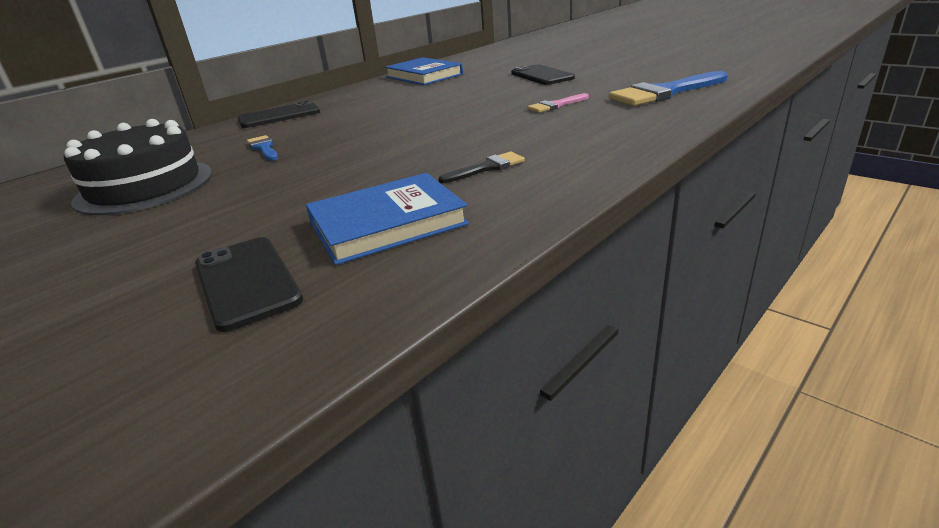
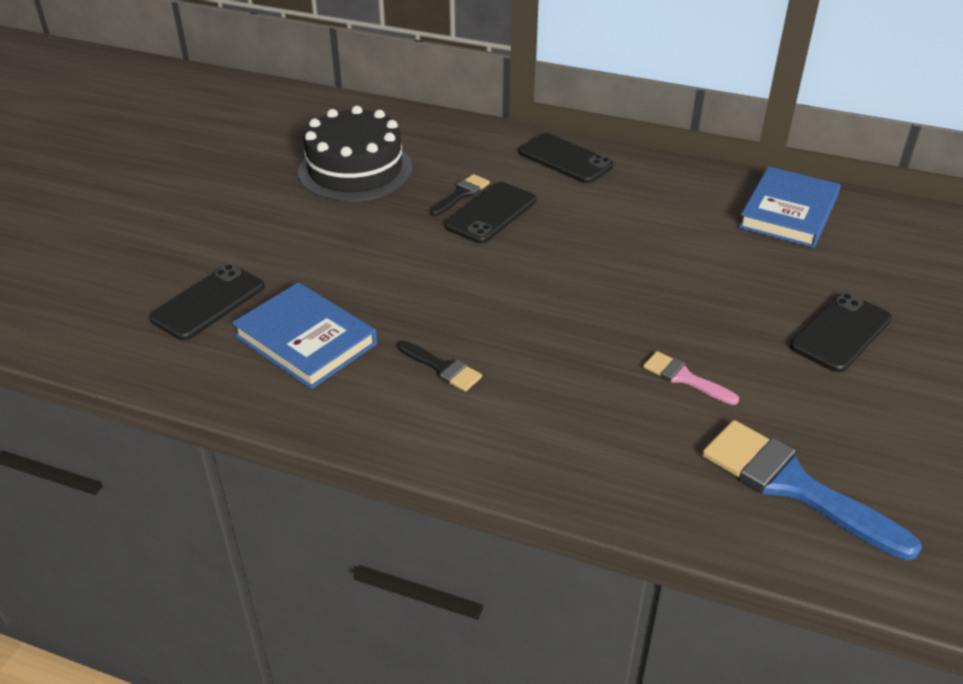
camera: 65 degrees right, 10 degrees up
(264, 148) = (461, 194): blue brush -> black brush
(306, 140) = (491, 213): none -> black phone

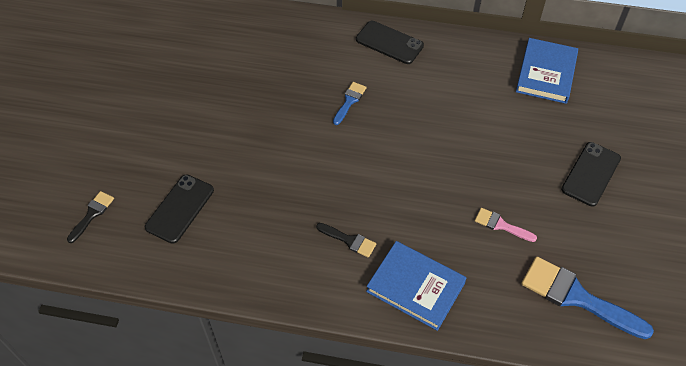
camera: 10 degrees left, 15 degrees up
(306, 340) = (255, 231): blue book -> blue book (415, 287)
(355, 170) = (245, 72): black cake -> none
(461, 194) = (325, 86): black brush -> black brush (92, 214)
(491, 213) = (349, 101): black phone -> blue brush

